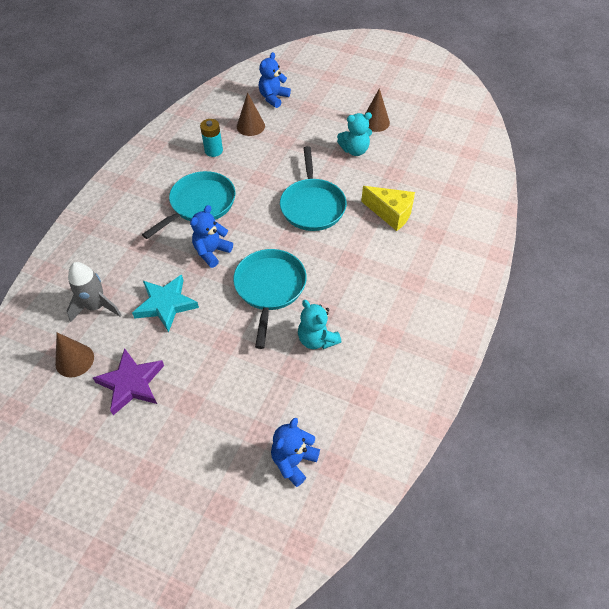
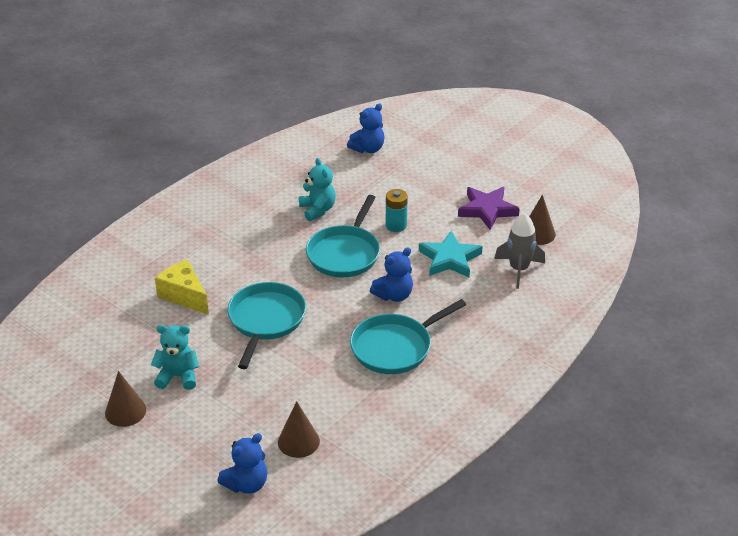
camera: 165 degrees left, 15 degrees down
(213, 151) = (361, 414): turquoise battery -> turquoise battery (396, 225)

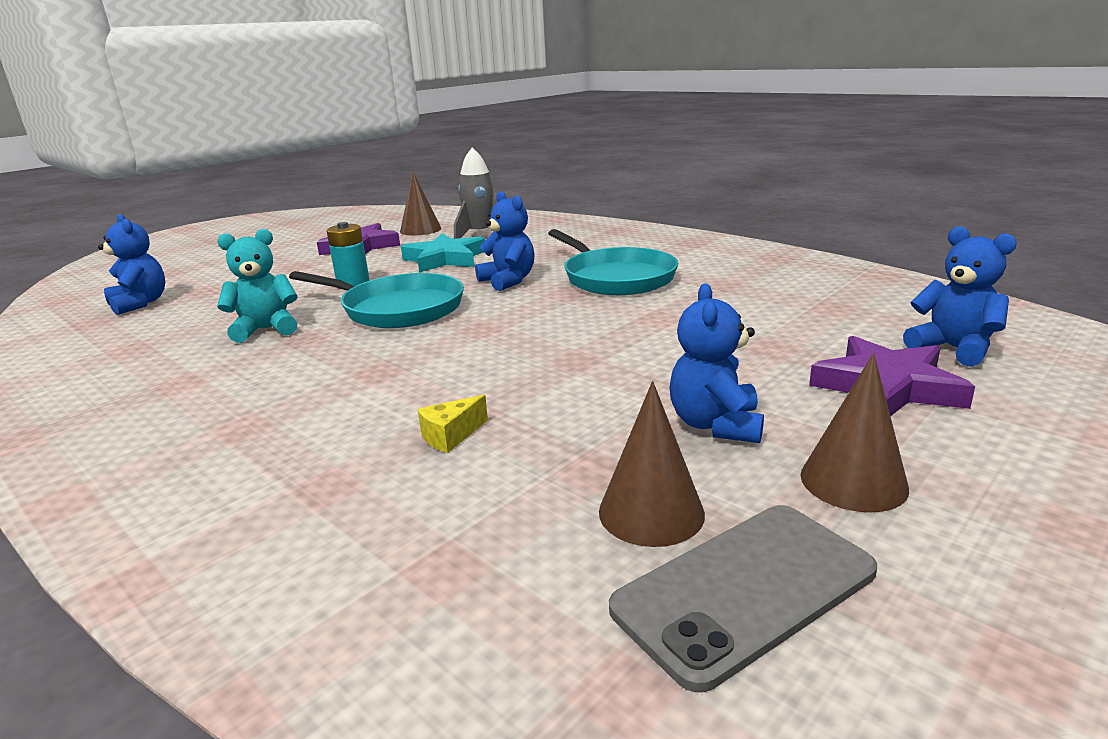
camera: 85 degrees left, 15 degrees down
(73, 372) = (744, 589): none -> grey phone
(178, 376) = (715, 425): turquoise teddy bear -> blue teddy bear
(184, 296) = (451, 436): yellow cheese -> yellow cheese, size x0.50
(205, 443) = (887, 386): none -> purple star
(265, 320) = (548, 354): turquoise pan -> none
(298, 441) = (831, 320): brown cone -> brown cone (651, 512)

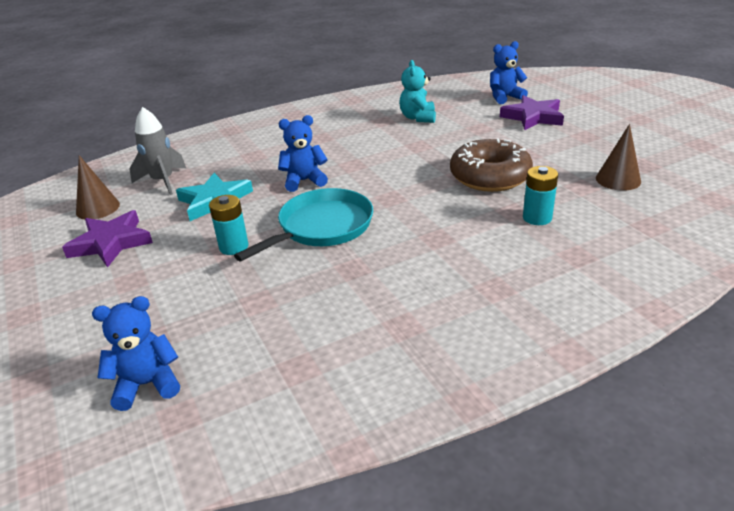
camera: 70 degrees left, 10 degrees up
(266, 330) = (314, 289): turquoise teddy bear -> turquoise teddy bear (418, 118)
(451, 436) = (537, 218): yellow cheese -> turquoise battery
(583, 380) = (490, 176): none -> brown donut
(616, 278) = (338, 146): turquoise pan -> none
(715, 425) = (552, 155): blue teddy bear -> none
(744, 589) = (667, 172): grey phone -> none
(853, 481) = (605, 141): brown cone -> none

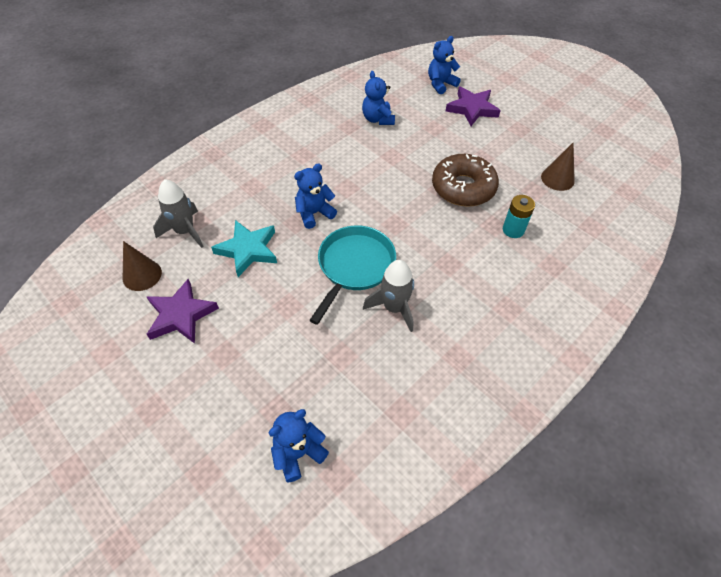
camera: 20 degrees left, 20 degrees up
(234, 247) = (292, 301): turquoise battery -> none
(347, 268) = (394, 308): none -> grey rocket
(418, 118) = (378, 119): turquoise teddy bear -> blue teddy bear

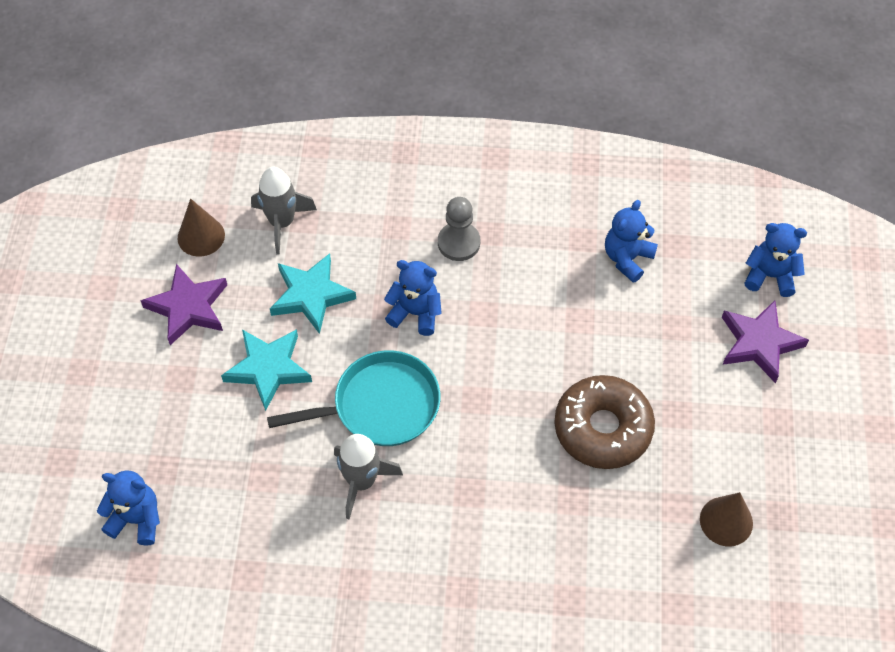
camera: 50 degrees right, 5 degrees up
(271, 303) = (268, 369): none -> turquoise star
(294, 169) = (459, 243): none -> grey pawn
(513, 230) = (585, 525): turquoise battery -> none

